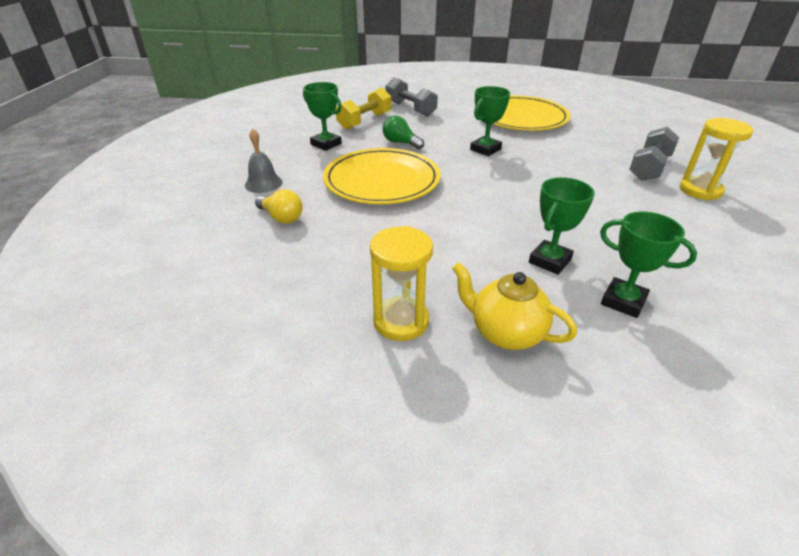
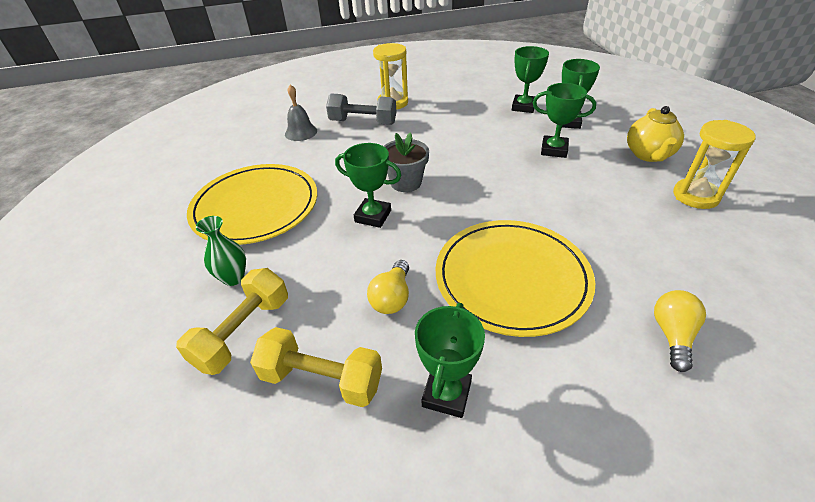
camera: 110 degrees left, 5 degrees up
(263, 183) = (627, 409): grey bell -> grey bell (301, 132)
(401, 143) = (392, 297): green light bulb -> yellow light bulb
(410, 109) = (243, 332): grey dumbbell -> yellow dumbbell
(453, 109) = (233, 278): none -> green vase
(524, 168) = (406, 182): none -> grey flower pot
(682, 280) = (523, 107): none -> green trophy

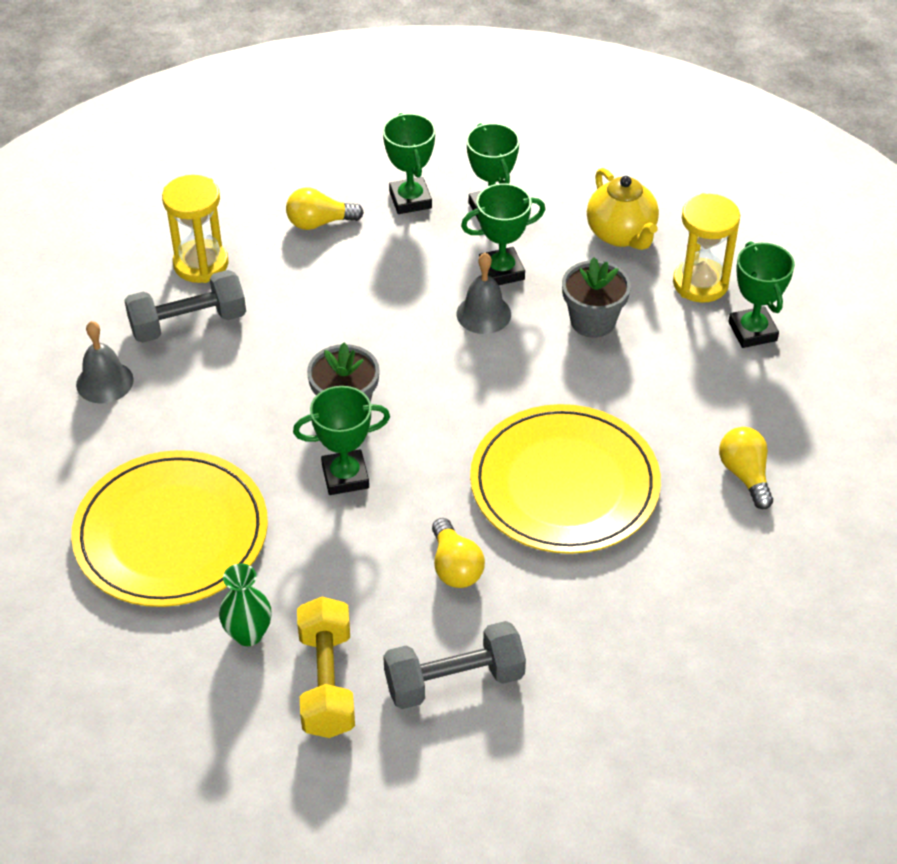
camera: 35 degrees left, 5 degrees up
(322, 379) = (454, 681): yellow dumbbell -> grey dumbbell
(446, 394) = (581, 632): green trophy -> green trophy (752, 331)
(466, 103) = (319, 223): none -> yellow light bulb
(527, 166) = (483, 314): none -> grey bell
(599, 192) = (593, 321): none -> grey flower pot

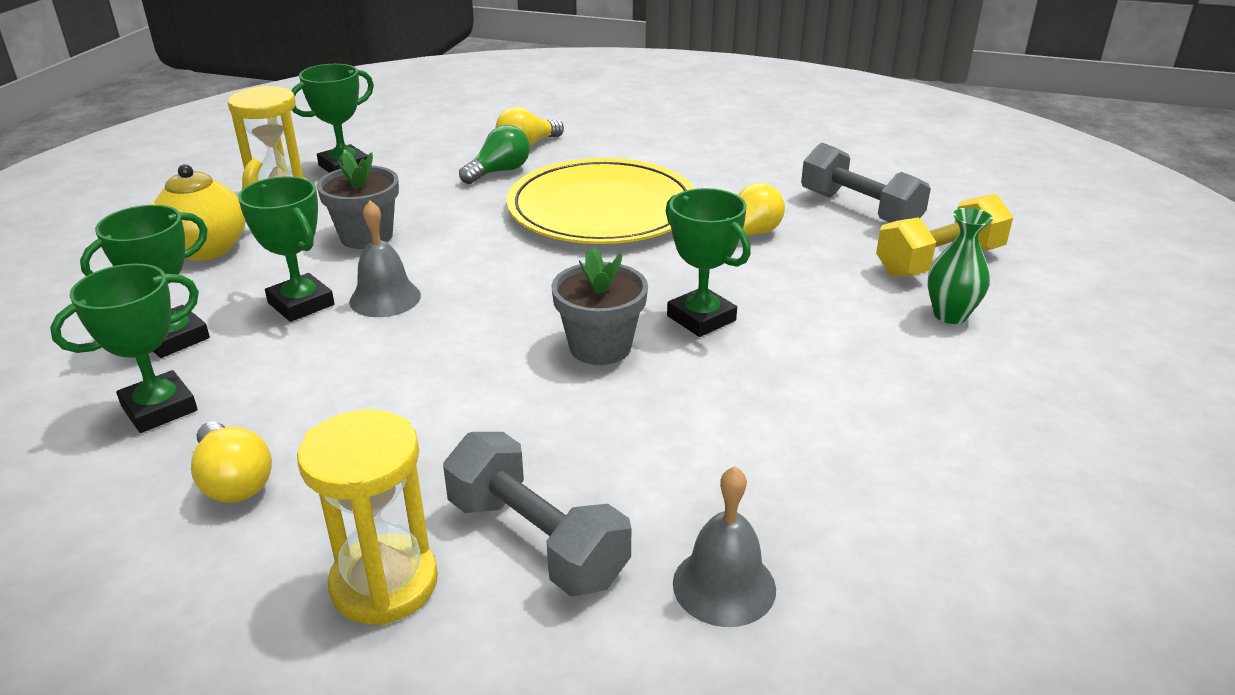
camera: 115 degrees left, 15 degrees down
(171, 533) = (900, 408): yellow plate -> none
(687, 435) = (499, 172): none -> green light bulb

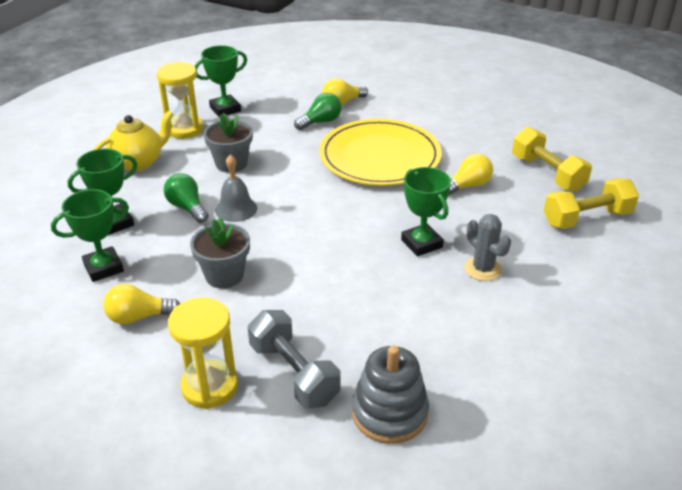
camera: 10 degrees right, 5 degrees up
(234, 481) = (139, 317): yellow light bulb -> yellow light bulb turned 105 degrees clockwise
(301, 304) = (187, 208): green trophy -> green light bulb
(600, 347) = (356, 256): grey flower pot -> grey flower pot (224, 275)
(724, 585) = (389, 413): grey bell -> grey stacking toy
(809, 344) = (483, 269): none -> grey cactus
(859, 210) = (547, 173): grey dumbbell -> yellow dumbbell
(950, 315) = (579, 258): green vase -> none

